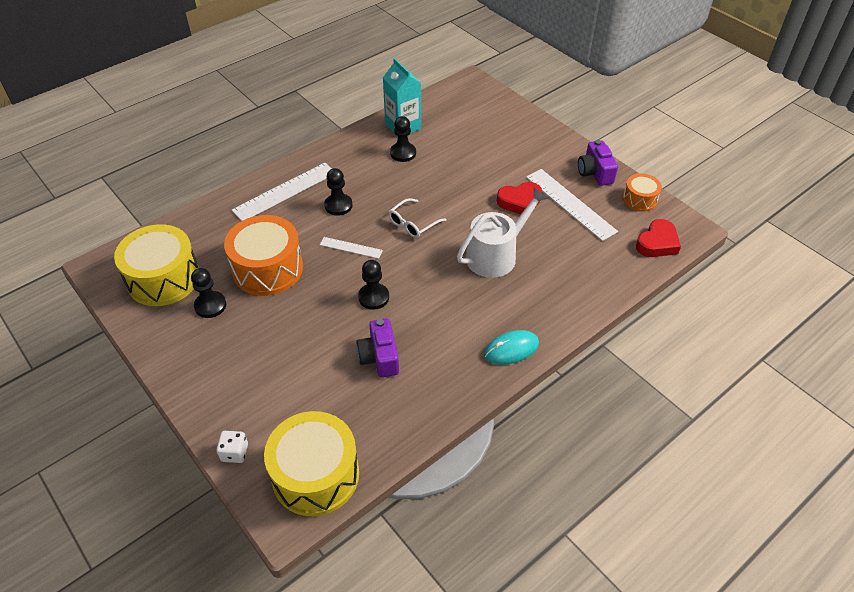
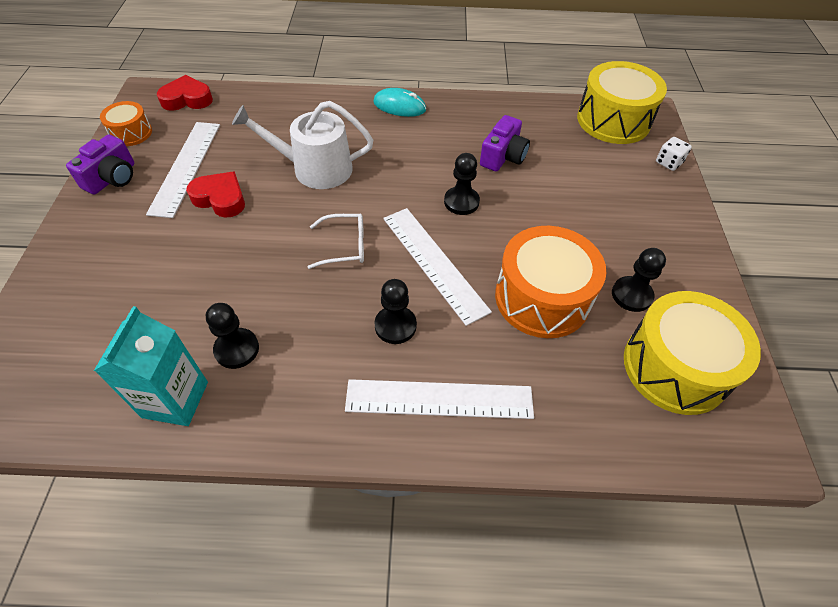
camera: 140 degrees left, 5 degrees up
(351, 247) = (434, 263): white ruler -> white ruler, size x1.88

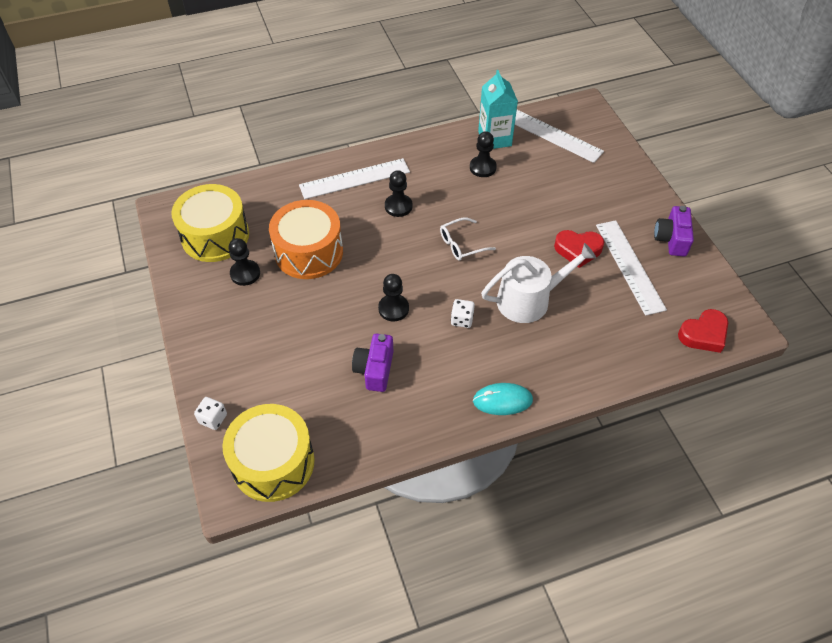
camera: 160 degrees right, 0 degrees up
(131, 133) = (706, 281): orange drum -> none
(395, 172) = (462, 319): none -> white dice
(434, 263) = (392, 252): white ruler -> white ruler (552, 135)

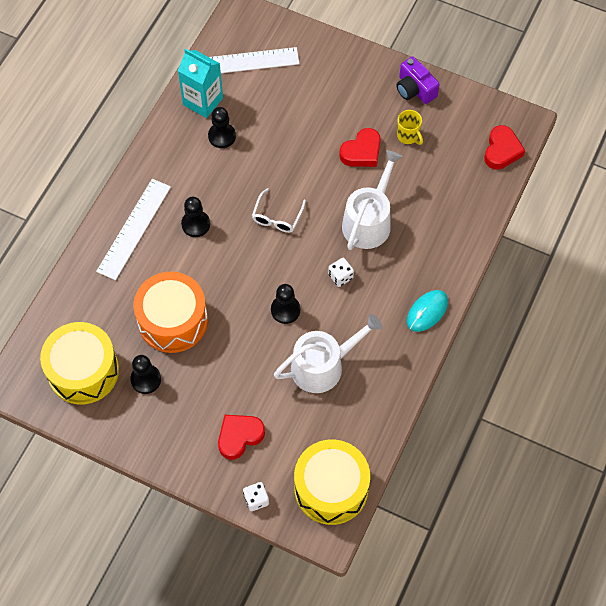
camera: 45 degrees left, 10 degrees up
(256, 365) = (239, 436): none -> red heart
(375, 369) = (323, 365): purple camera -> white watering can
(629, 266) = (408, 136): white ruler -> yellow mug

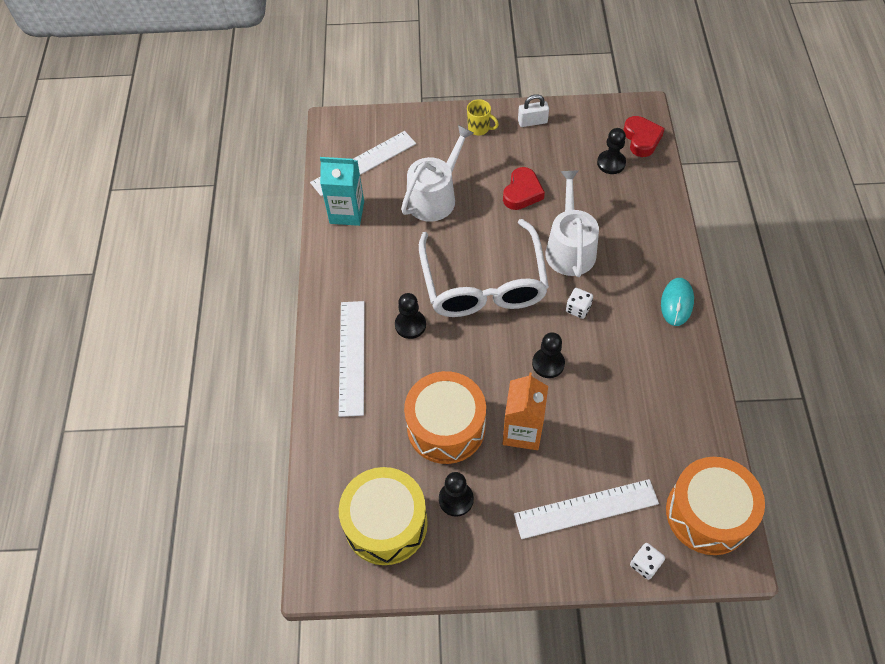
camera: 25 degrees left, 5 degrees down
(222, 136) = (384, 235): black pawn -> black pawn (611, 163)
(229, 353) = (522, 431): none -> orange carton
(239, 436) = (586, 509): red heart -> white ruler
(277, 216) = (483, 282): white glasses -> white glasses, size x2.40
(323, 365) = (618, 398): white watering can -> white watering can (435, 197)
(331, 488) = (708, 513): yellow drum -> orange drum
(408, 136) = (553, 162): yellow mug -> yellow mug (479, 128)
(415, 89) = (532, 122): purple camera -> white padlock

